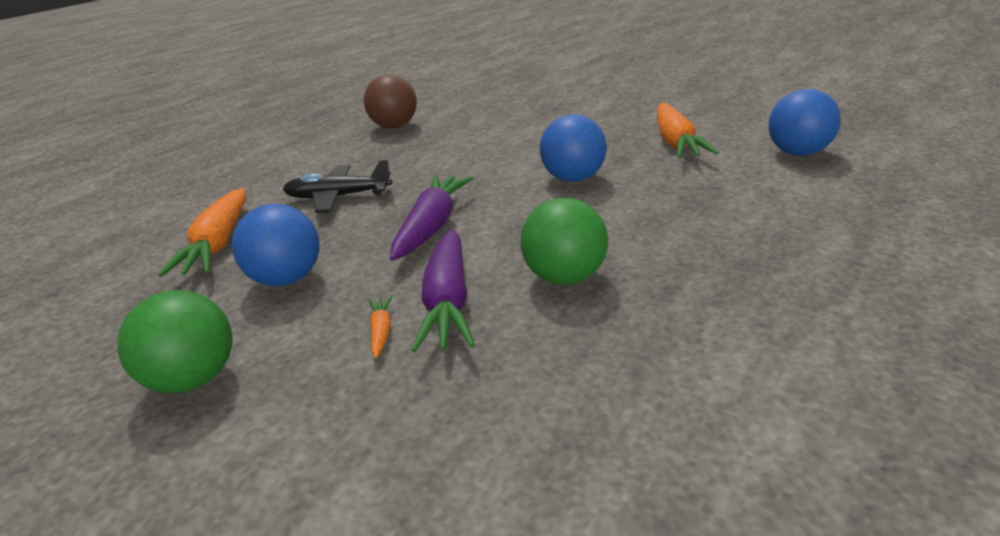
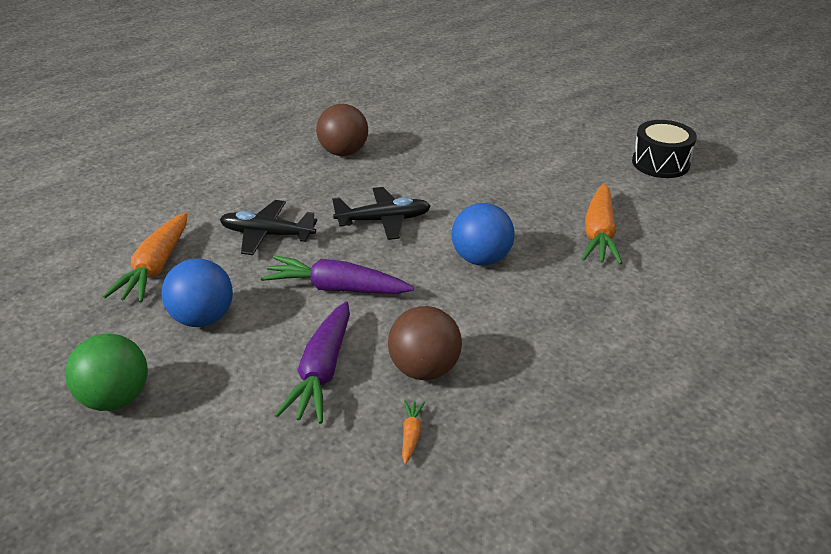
camera: 10 degrees right, 5 degrees up
(381, 331) = (262, 388): orange carrot -> orange carrot (411, 435)
(432, 226) = (336, 288): purple carrot -> purple carrot turned 105 degrees counterclockwise
(458, 166) = (384, 220): none -> black plane
(564, 277) = (424, 369): green ball -> brown ball
(696, 89) = (660, 163): none -> black drum
(797, 153) = (707, 274): blue ball -> none

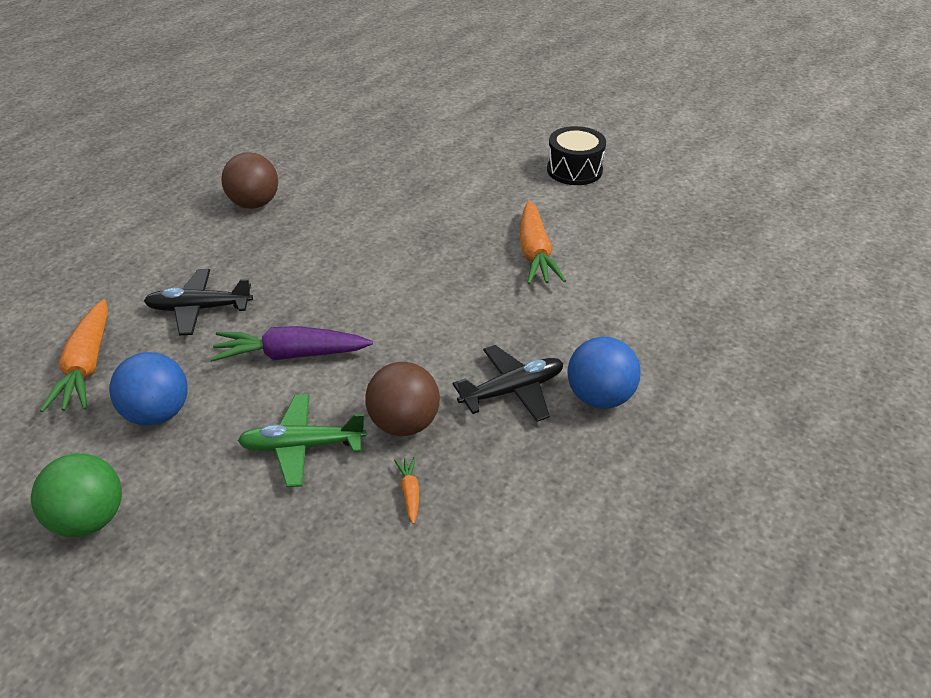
camera: 15 degrees left, 5 degrees up
(321, 372) = (302, 446): purple carrot -> green plane
(384, 220) = (319, 273): black plane -> black plane (512, 390)
(481, 259) = (429, 298): blue ball -> blue ball (600, 397)

